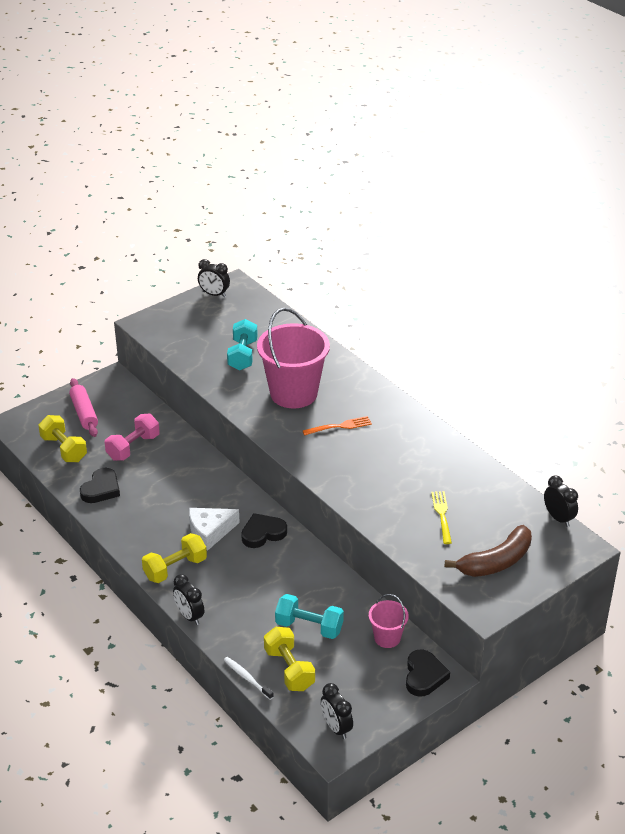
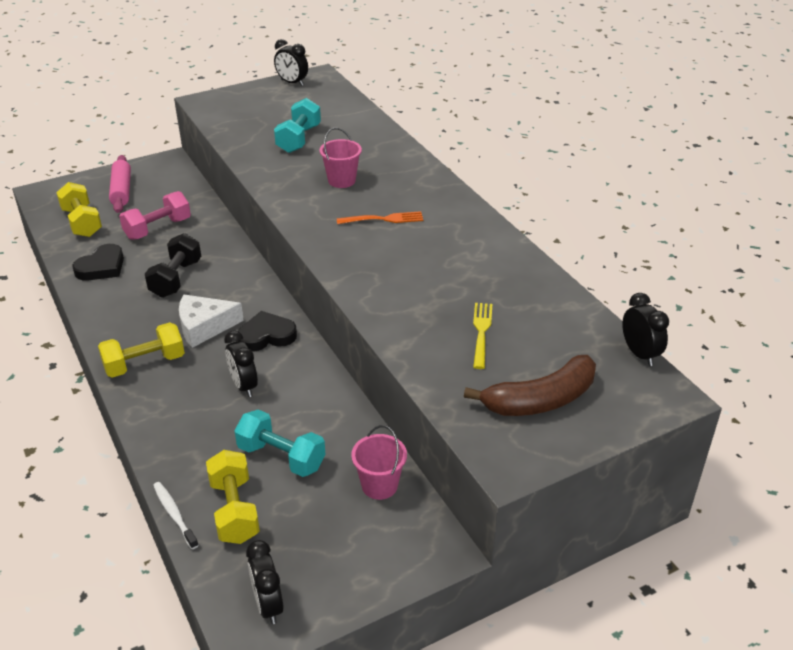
camera: 10 degrees right, 0 degrees up
(169, 492) = (176, 279): none -> black dumbbell
(189, 616) = (136, 423): black clock -> black clock (244, 386)
(293, 393) = (341, 180): pink bucket -> pink bucket, size x0.49
(424, 676) = (415, 546): black heart -> none

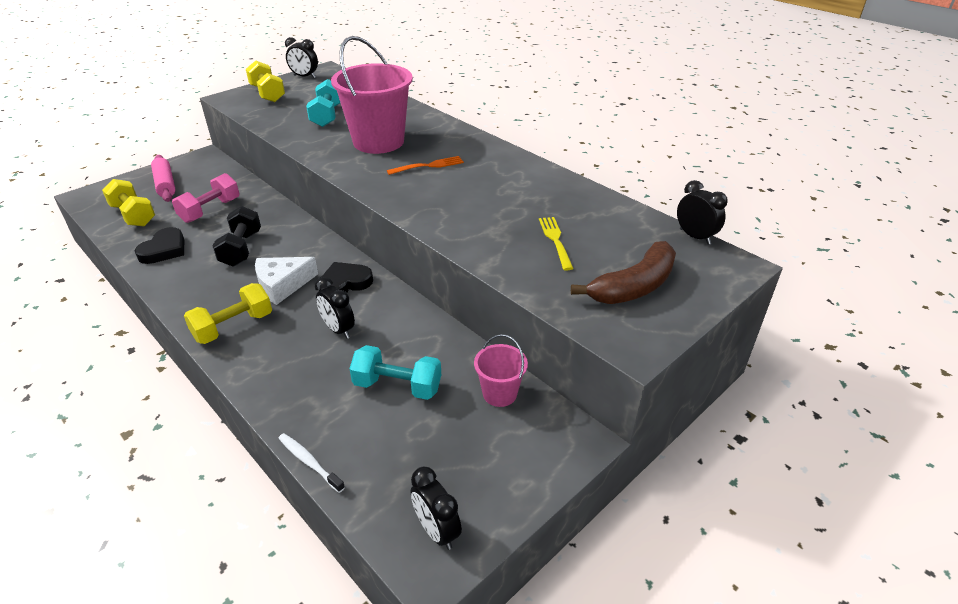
camera: 15 degrees left, 0 degrees up
(234, 510) = (369, 445): yellow dumbbell -> yellow dumbbell (267, 94)
(341, 180) = (378, 142): pink bucket -> pink bucket, size x2.05

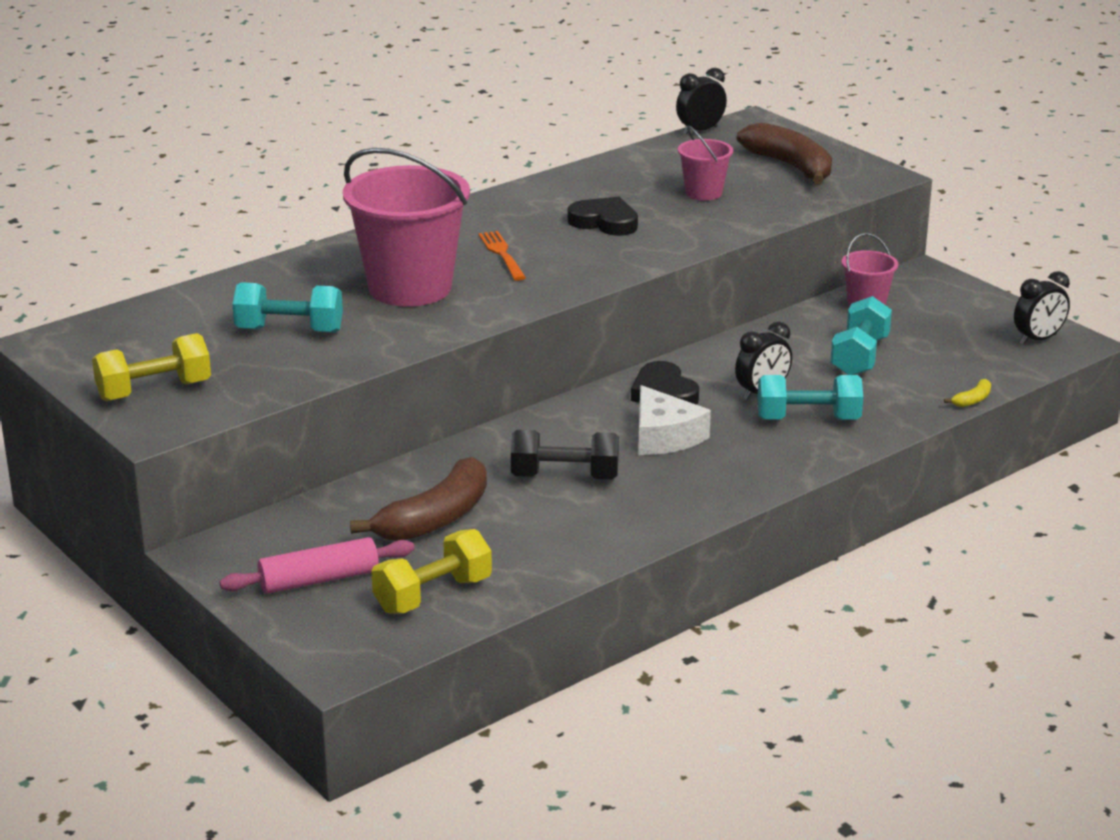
camera: 85 degrees left, 10 degrees down
(164, 250) = (556, 545): black heart -> black heart (604, 222)
(210, 210) = (435, 518): pink dumbbell -> brown banana
(233, 327) = (755, 464): yellow dumbbell -> none
(293, 354) = (808, 419): none -> turquoise dumbbell
(304, 76) = (76, 360): black clock -> none
(309, 462) = (972, 400): white toothbrush -> yellow banana
(555, 240) = (703, 193): yellow fork -> pink bucket

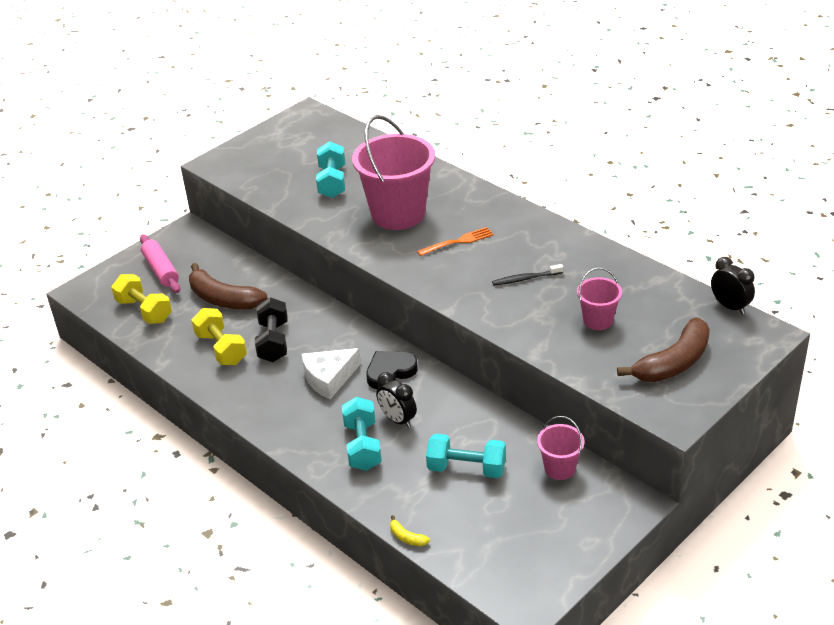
camera: 85 degrees right, 10 degrees up
(154, 391) = (255, 155): yellow dumbbell -> yellow dumbbell (221, 349)
(604, 222) = (526, 279): black heart -> black toothbrush
(1038, 339) = (525, 580): black clock -> none

